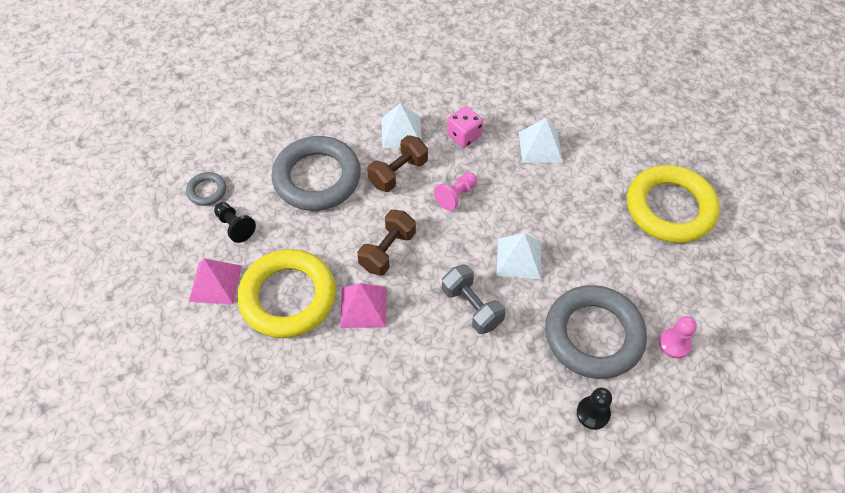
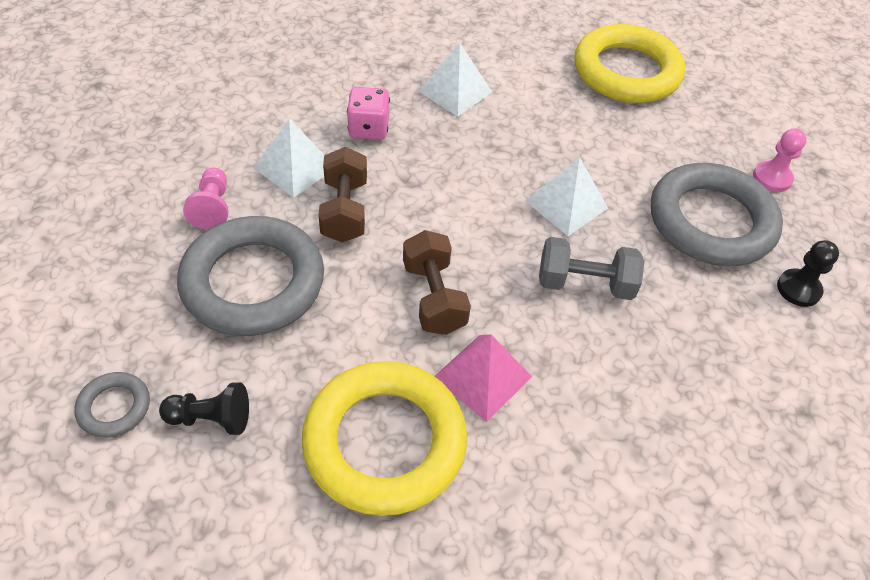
camera: 50 degrees left, 5 degrees down
(215, 283) = (268, 509): pink pyramid -> none
(456, 196) = (434, 190): pink pawn -> pink pawn (213, 207)

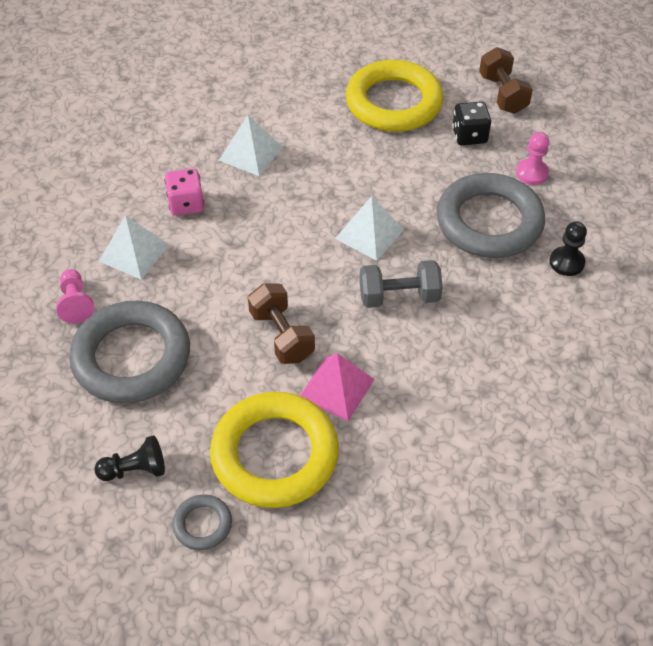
camera: 10 degrees left, 0 degrees up
(114, 407) = (55, 480): grey ring -> grey ring (202, 524)
(344, 210) = (187, 281): brown dumbbell -> brown dumbbell (502, 94)
(705, 123) = (469, 136): none -> black dice

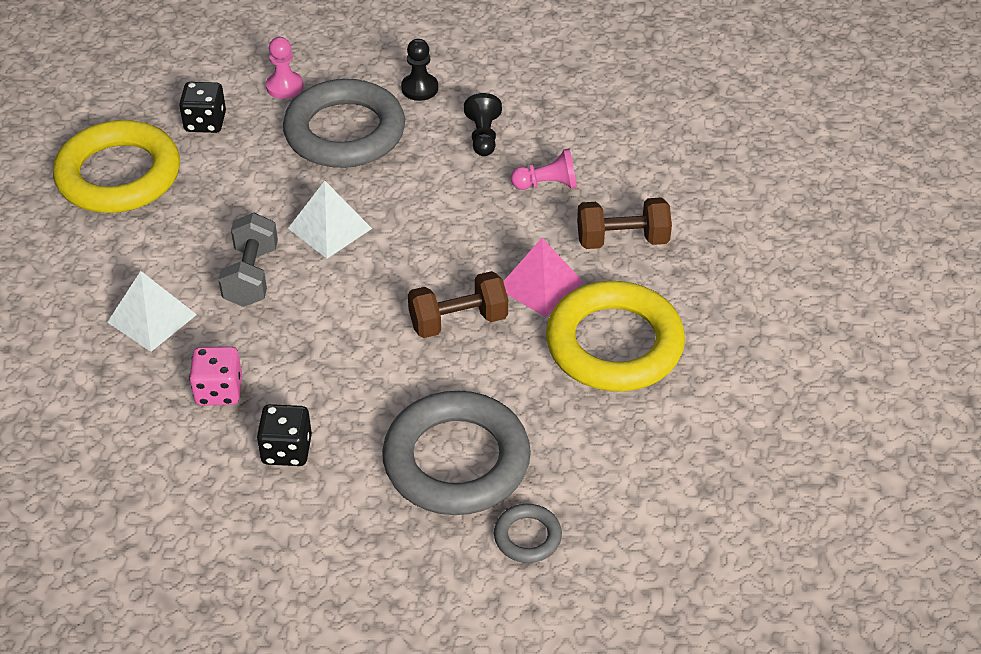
camera: 80 degrees left, 5 degrees down
(76, 303) = (355, 514): pink pawn -> pink pawn (547, 184)
(134, 253) = (287, 450): white pyramid -> black dice
(135, 470) = (614, 465): black pawn -> black pawn (483, 136)
(202, 524) = (690, 411): grey ring -> grey ring (527, 536)
(399, 297) = (429, 218): grey dumbbell -> grey dumbbell (251, 276)
(502, 94) = (148, 83): brown dumbbell -> brown dumbbell (622, 240)

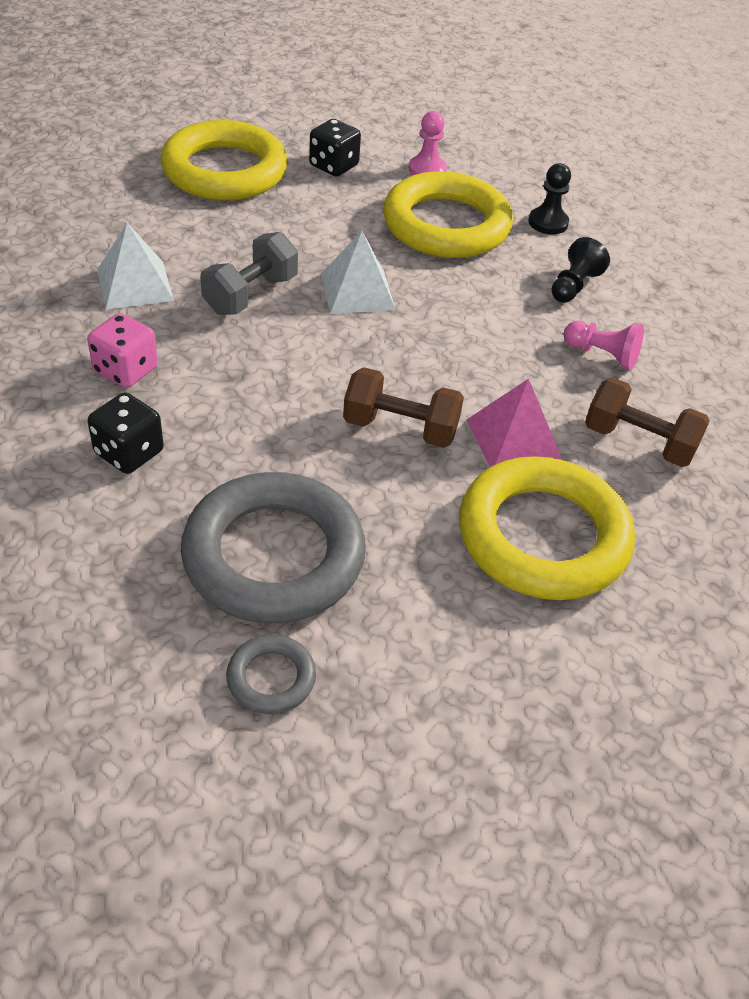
camera: 30 degrees right, 0 degrees up
(345, 132) = (446, 225): grey ring -> yellow ring

